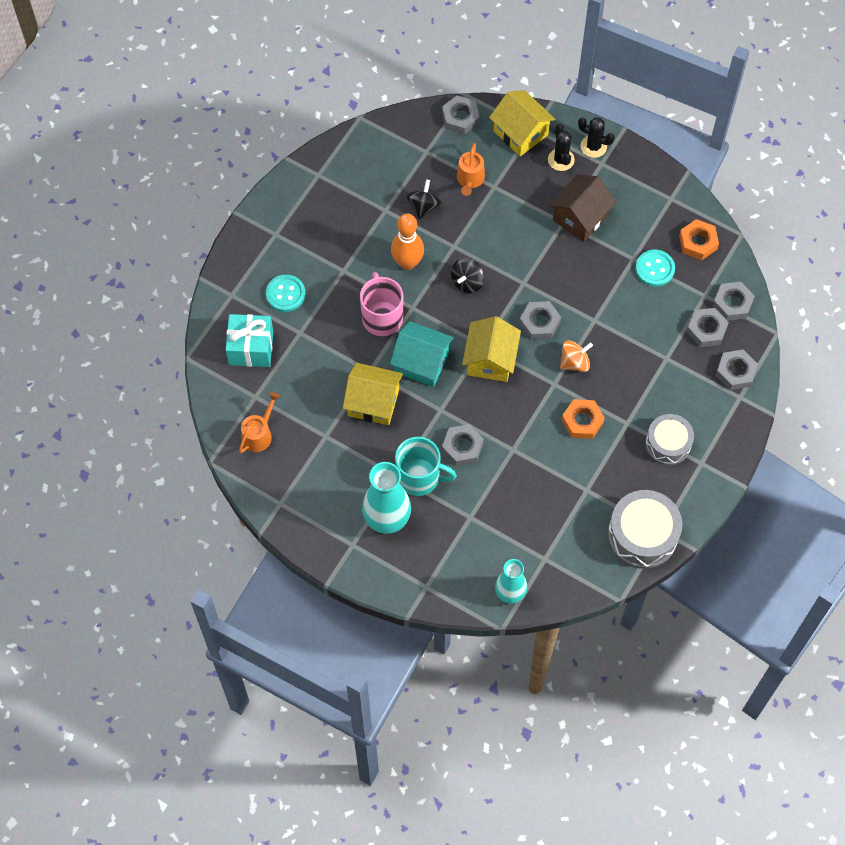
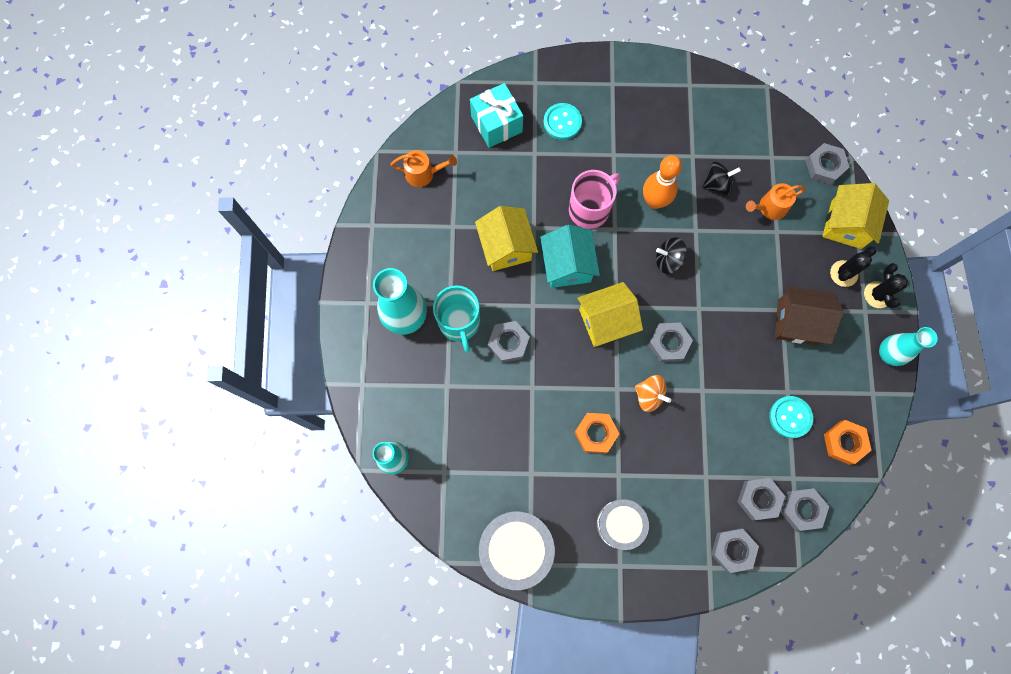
camera: 60 degrees right, 10 degrees up
(646, 169) = (887, 354): none -> turquoise vase

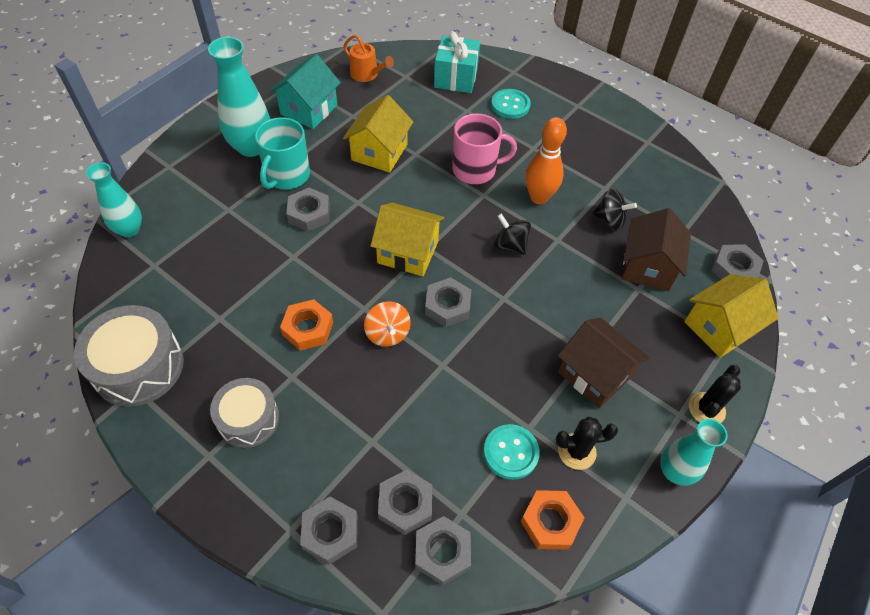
camera: 35 degrees right, 20 degrees down
(567, 265) = (416, 194): turquoise house -> turquoise house (309, 110)
(769, 207) = (647, 266): orange watering can -> brown house
(843, 273) = (682, 366): black cactus -> black cactus (576, 451)

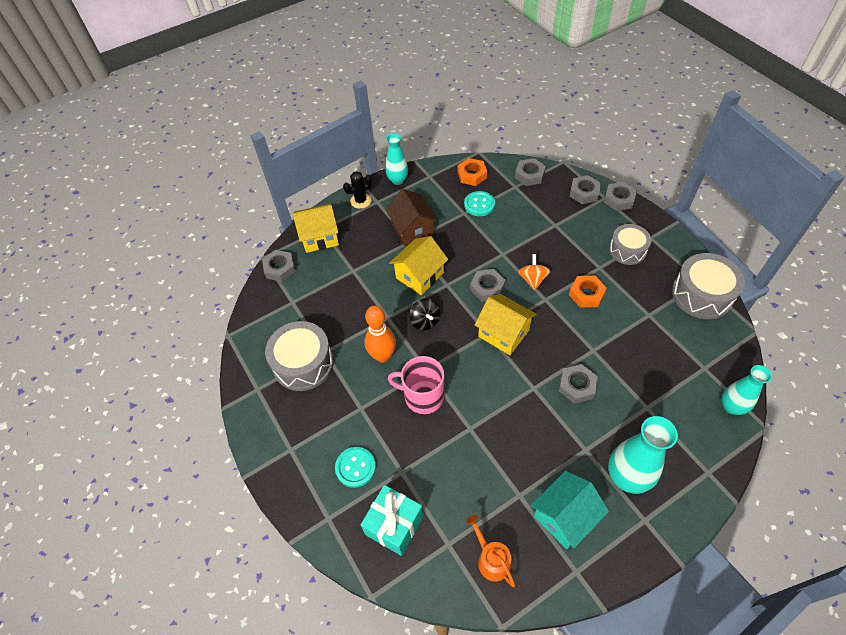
camera: 155 degrees left, 0 degrees up
(287, 176) = (593, 432): turquoise mug -> none
(379, 152) = (503, 438): yellow house -> yellow house (419, 276)
(405, 504) = (543, 195): grey nut -> grey nut (619, 199)
(576, 451) = (443, 198): black cactus -> none
(610, 220) = (339, 323): black spinning top -> none
(619, 172) = (303, 363): none -> grey drum
(647, 266) = (336, 283): brown house -> none

